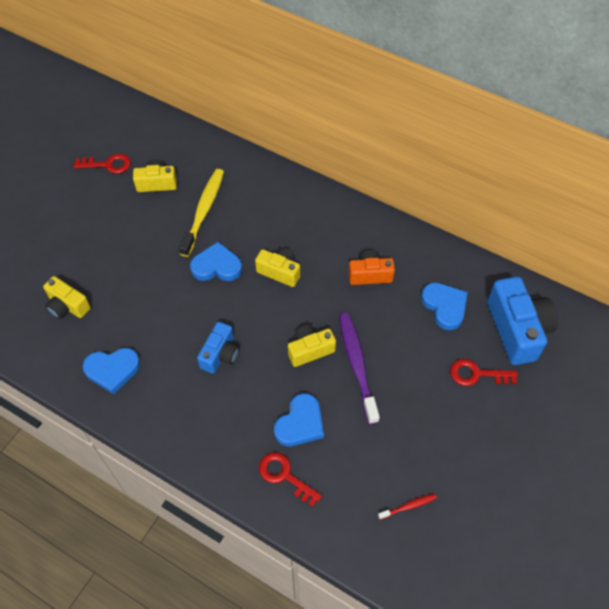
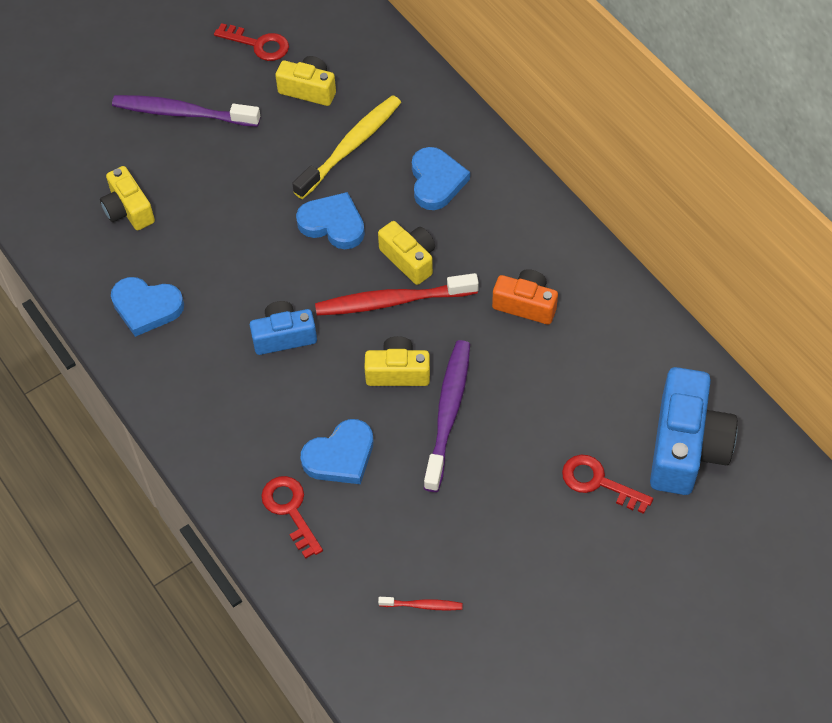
camera: 25 degrees right, 0 degrees up
(76, 227) = (182, 113): none -> purple toothbrush
(220, 354) = (284, 336): blue camera -> blue camera turned 150 degrees counterclockwise
(282, 304) = (392, 301): none -> red toothbrush
(444, 306) = (603, 381): blue heart -> blue heart (436, 181)

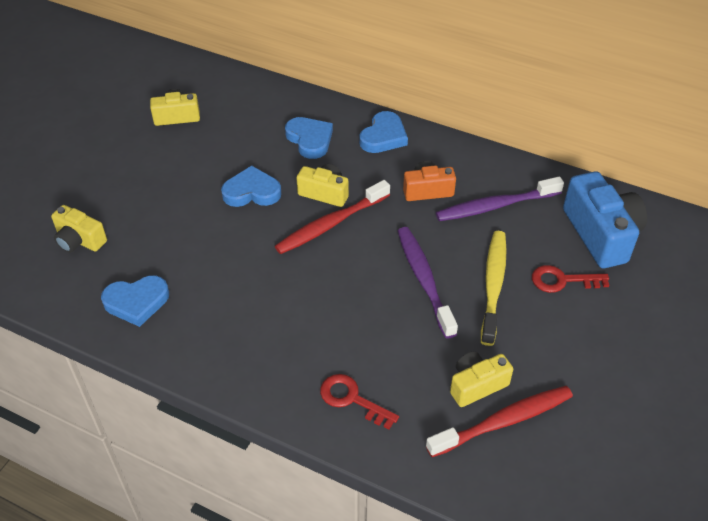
camera: 30 degrees left, 10 degrees down
(182, 113) = (86, 162): purple toothbrush -> purple toothbrush (495, 206)
(258, 44) = (120, 102): red key -> none
(284, 336) = (263, 278): blue camera -> none
(340, 456) = (364, 343): blue heart -> blue heart (383, 136)
(351, 146) = (232, 140): yellow toothbrush -> yellow toothbrush (493, 285)
(398, 372) = (368, 268): yellow camera -> yellow camera (476, 385)
(422, 605) = (503, 421): red toothbrush -> red toothbrush, size x2.18

